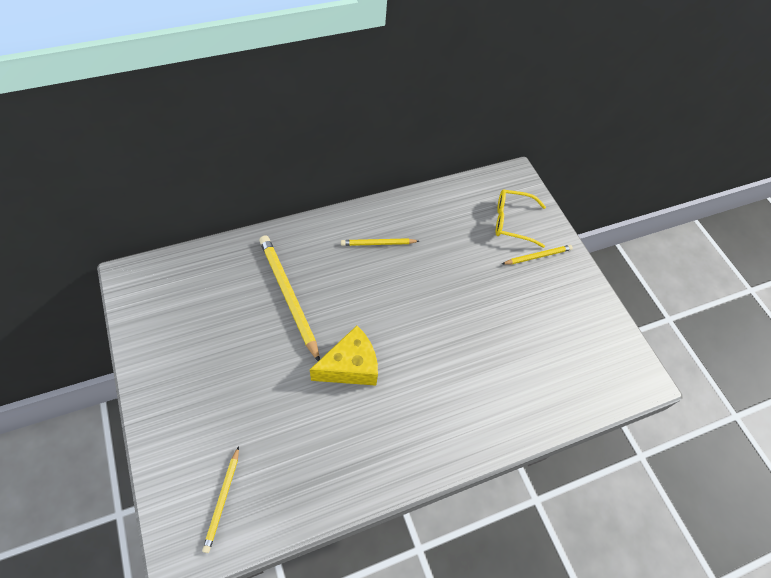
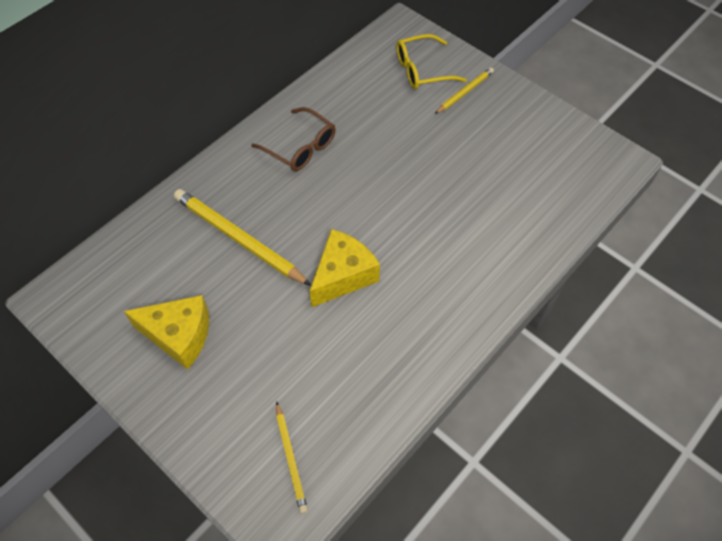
camera: 20 degrees left, 0 degrees up
(200, 353) = (179, 336): none -> yellow cheese
(378, 243) = (301, 147): yellow pencil -> brown glasses

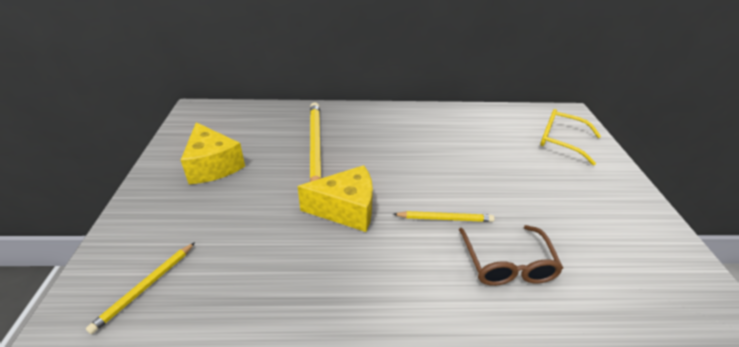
camera: 45 degrees right, 20 degrees down
(301, 147) = (416, 130): brown glasses -> brown glasses (507, 264)
(465, 92) = (586, 171): yellow pencil -> yellow pencil (444, 219)

